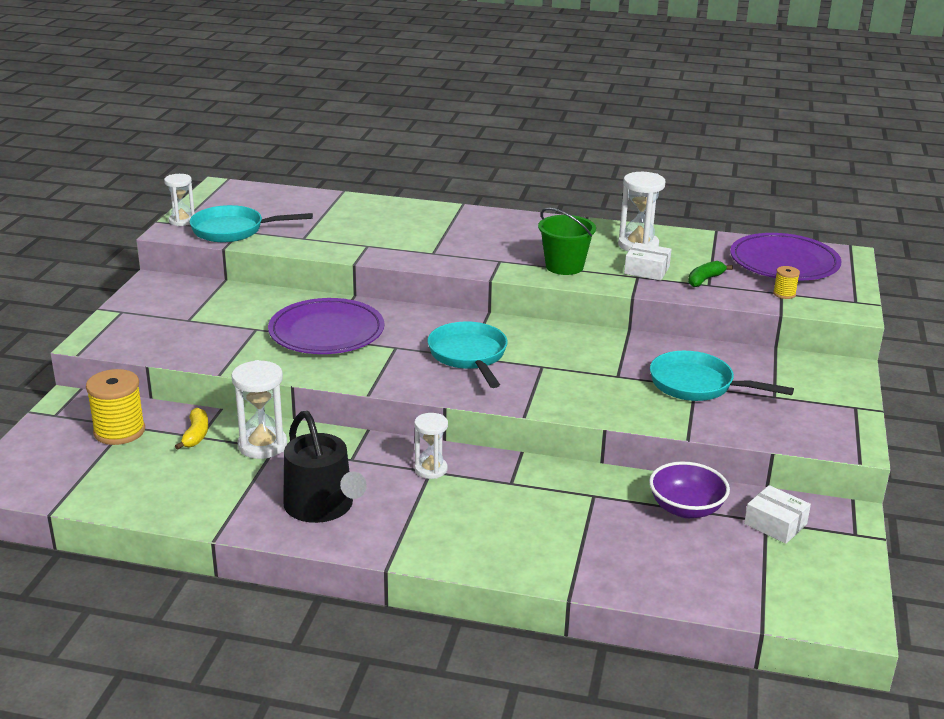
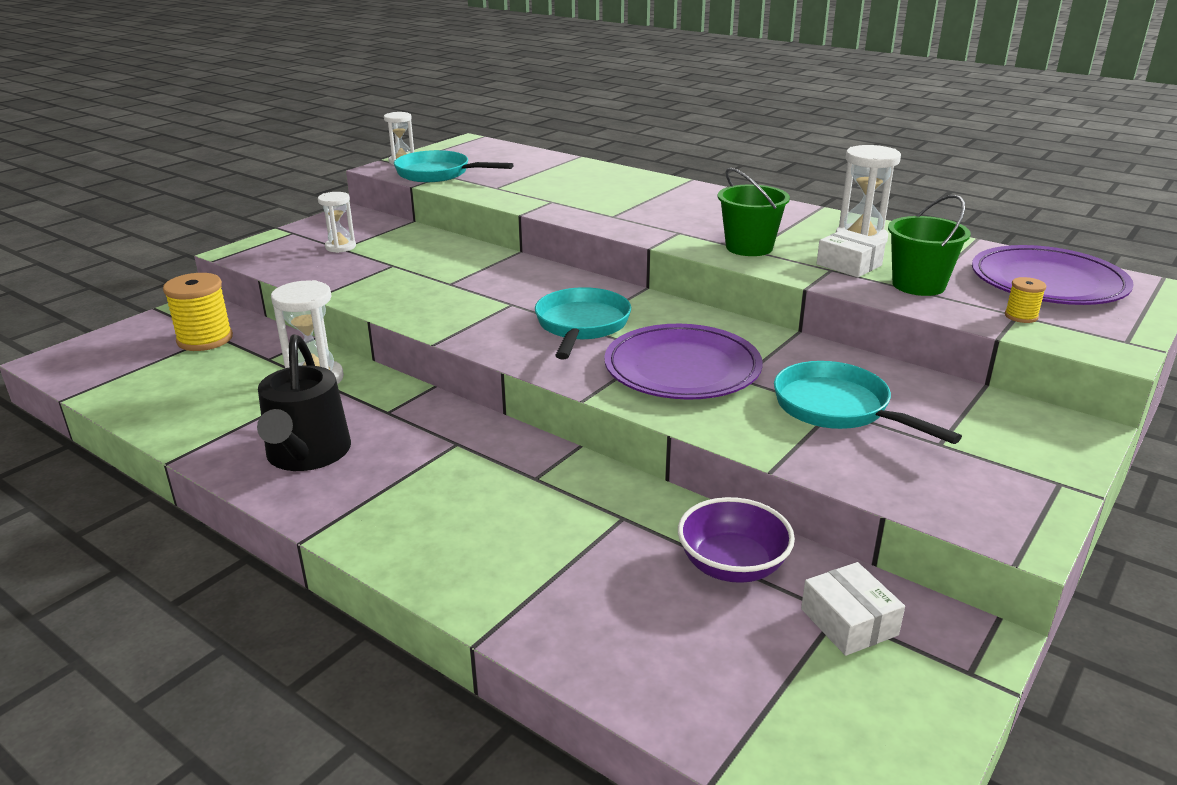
camera: 25 degrees right, 0 degrees up
(196, 435) = (266, 356): yellow banana -> none
(326, 332) = (457, 278): purple plate -> purple plate (682, 368)
(431, 469) = (459, 442): white hourglass -> white hourglass (340, 247)
(705, 280) = (918, 285): green banana -> green bucket

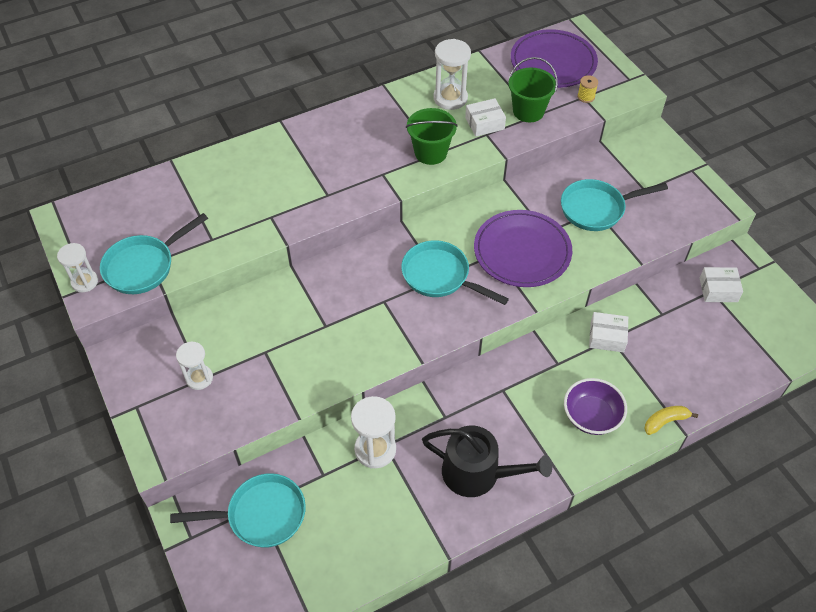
camera: 65 degrees left, 25 degrees up
(205, 339) = (261, 515): yellow spool -> turquoise pan
(488, 613) = (665, 421): none -> yellow banana
(622, 512) = (607, 337): none -> white box
(732, 565) = (666, 312): purple bowl -> purple bowl (591, 416)

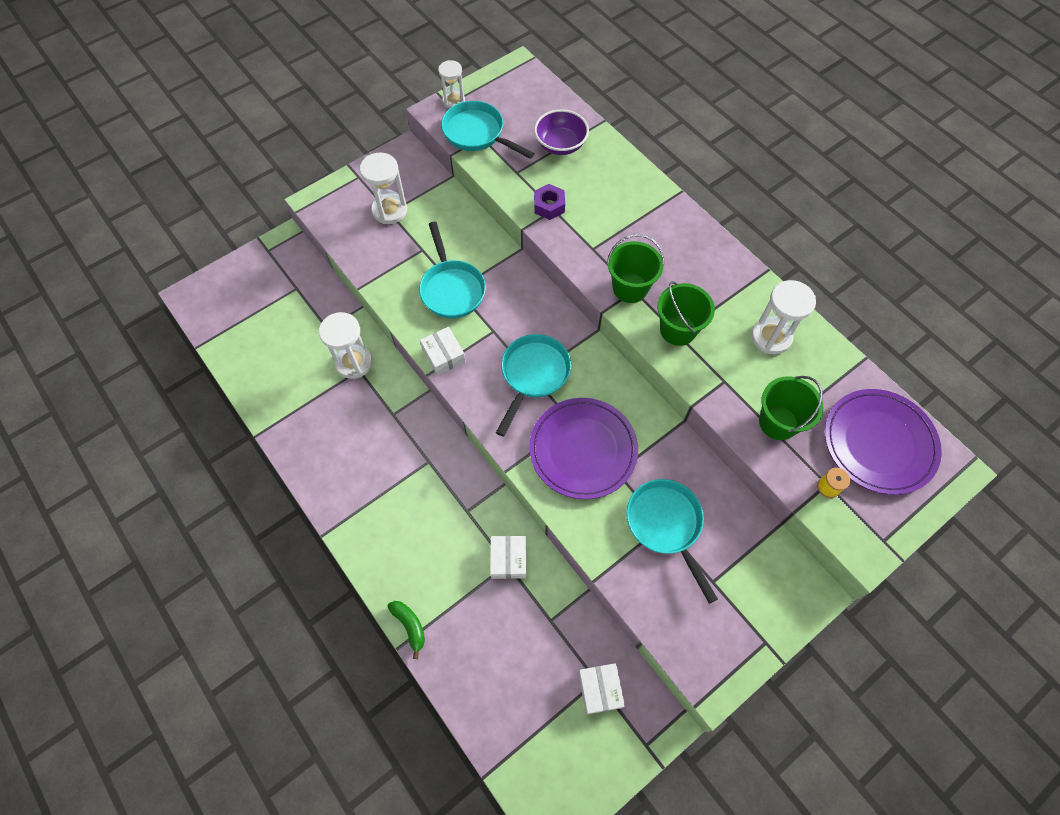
camera: 80 degrees right, 10 degrees up
(199, 378) = (389, 210): white hourglass -> white hourglass, size x1.52
(261, 515) = (288, 291): turquoise pan -> turquoise pan (451, 289)
(265, 219) = (549, 206): none -> purple nut
(379, 176) = (630, 288): none -> green bucket
(478, 473) = (336, 449): black watering can -> none
(484, 123) = (741, 377): white box -> white box (443, 355)
(591, 416) = (408, 548): purple bowl -> purple bowl (560, 145)
(665, 421) = (410, 626): yellow banana -> green banana

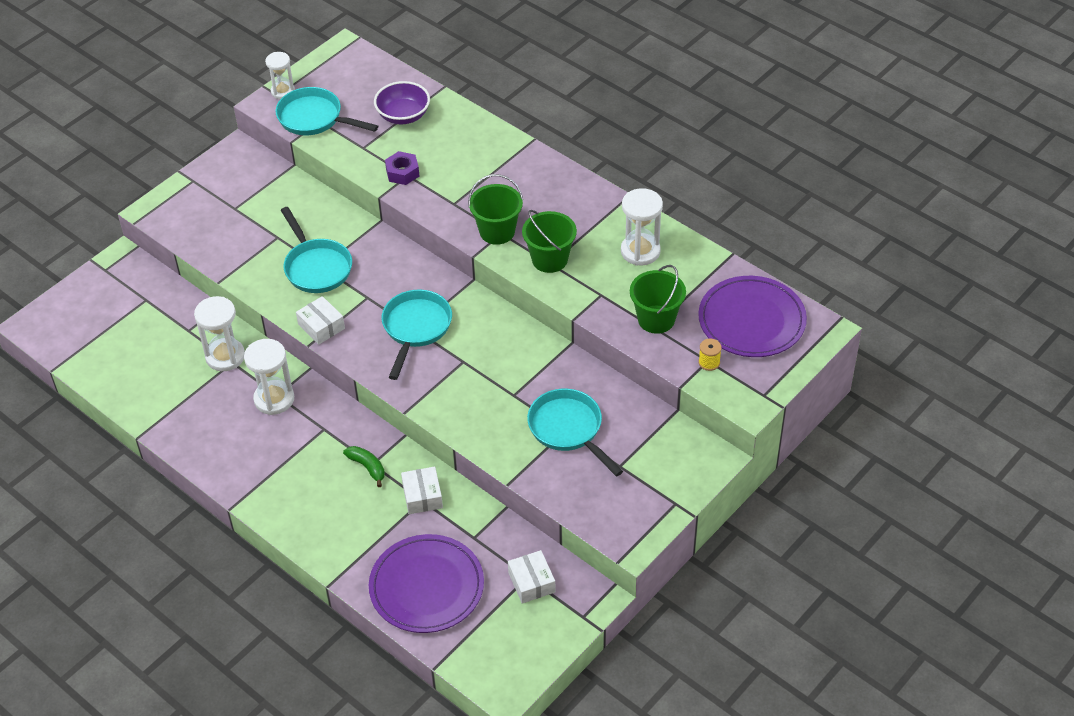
camera: 10 degrees left, 15 degrees down
(389, 210) = (234, 206): white hourglass -> white hourglass (274, 399)
(410, 626) = (336, 566): green banana -> green banana (367, 467)
(583, 449) = (477, 382): purple plate -> purple plate (426, 587)

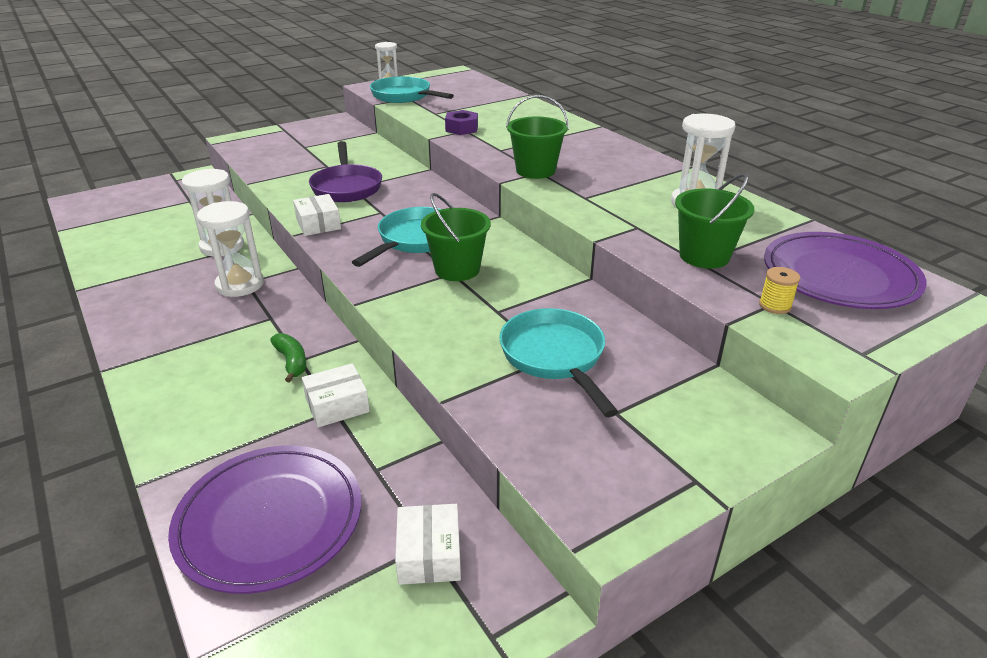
camera: 15 degrees right, 15 degrees down
(316, 267) = (346, 187): turquoise pan -> purple pan
(403, 115) = (483, 103): purple bowl -> none
(422, 496) = (337, 405): white box -> white box turned 60 degrees clockwise
(549, 259) = (585, 195): green bucket -> green bucket (457, 269)

